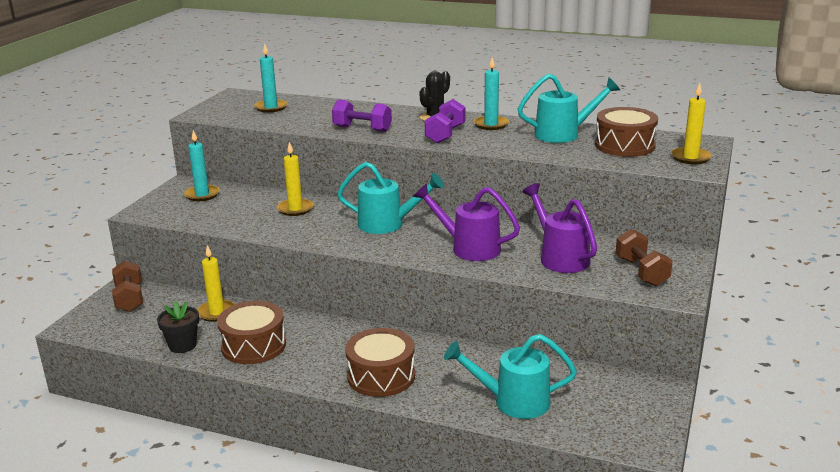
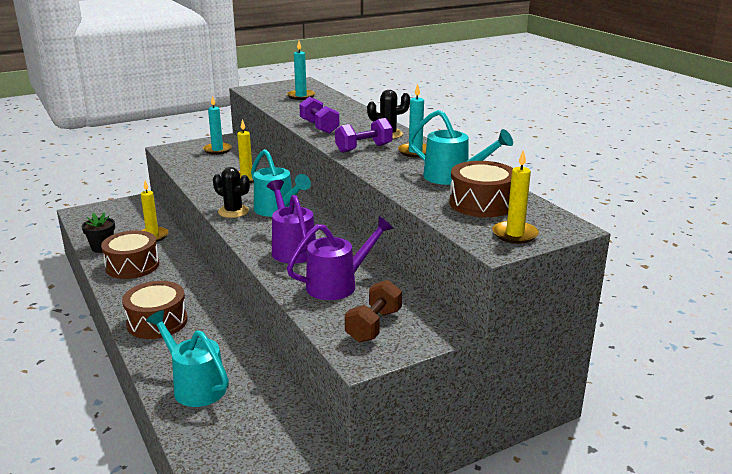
camera: 40 degrees right, 0 degrees up
(129, 298) = (130, 208): brown dumbbell -> none
(351, 240) = (233, 211): none -> black cactus
(560, 257) = (338, 285): purple watering can -> purple watering can turned 45 degrees clockwise

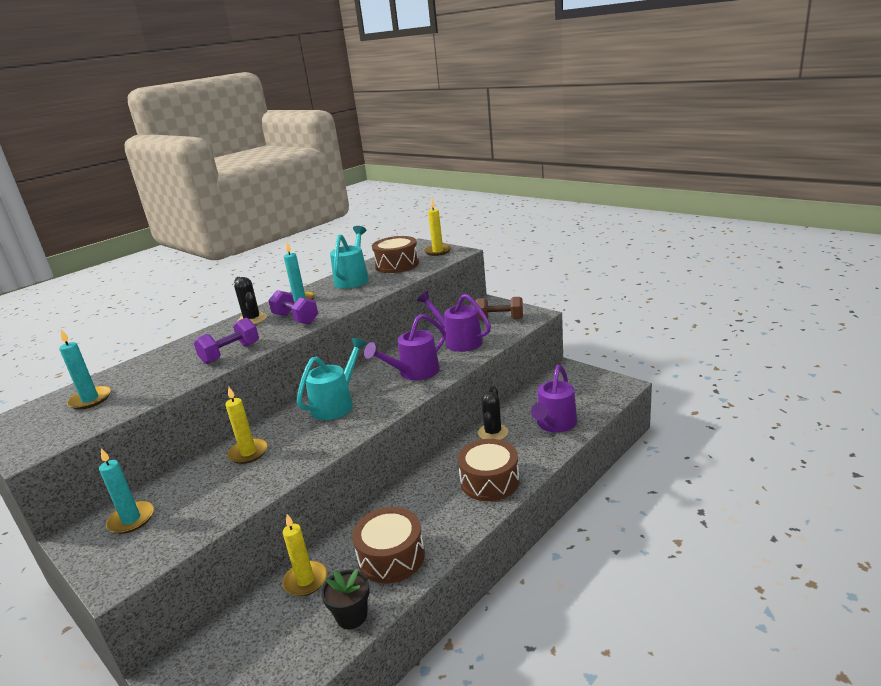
camera: 105 degrees left, 0 degrees up
(195, 386) = (554, 424): turquoise watering can -> purple watering can
(233, 211) = (348, 426): black cactus -> black cactus (493, 432)

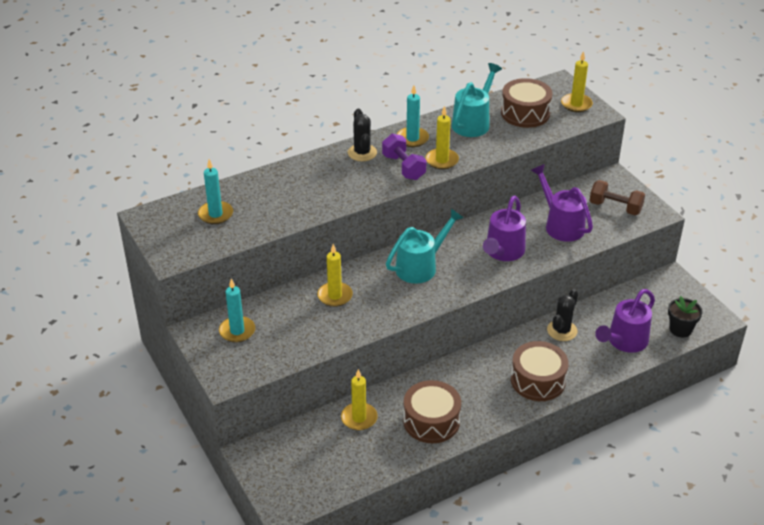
camera: 15 degrees right, 15 degrees up
(230, 353) = (337, 196): purple dumbbell -> none
(332, 306) = (442, 160): none -> yellow candle
(352, 616) = (388, 458): black flower pot -> black flower pot (680, 329)
(414, 373) = (502, 252): purple watering can -> purple watering can turned 45 degrees counterclockwise

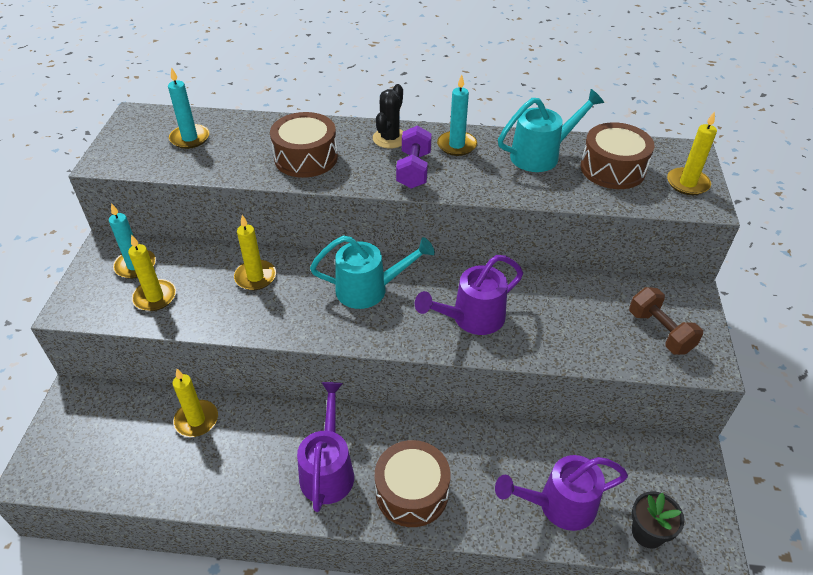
camera: 35 degrees right, 5 degrees up
(431, 421) = (256, 469): brown drum -> brown drum (306, 158)
(442, 160) = (462, 180): yellow candle -> yellow candle (155, 297)
(561, 225) = (571, 320): purple watering can -> purple watering can (328, 469)
(562, 330) = (496, 446): black cactus -> none

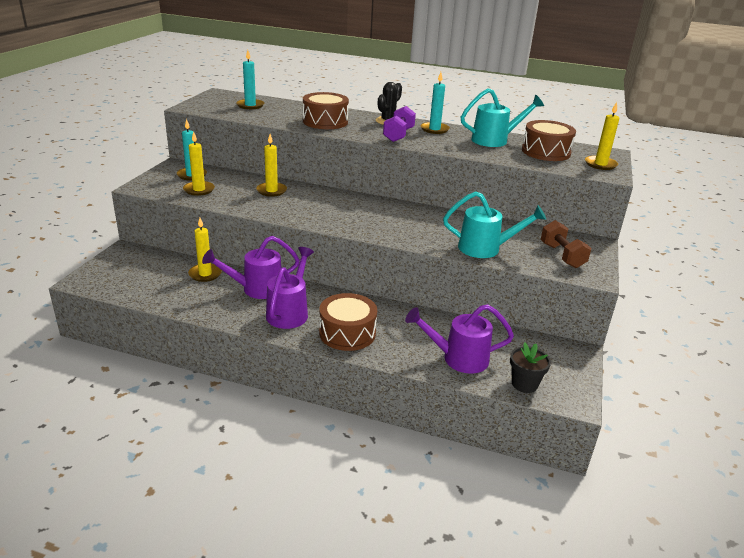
camera: 10 degrees right, 15 degrees down
(369, 289) = (350, 207): turquoise watering can -> turquoise watering can (485, 248)
(471, 318) = (419, 229): purple watering can -> purple watering can (256, 289)

